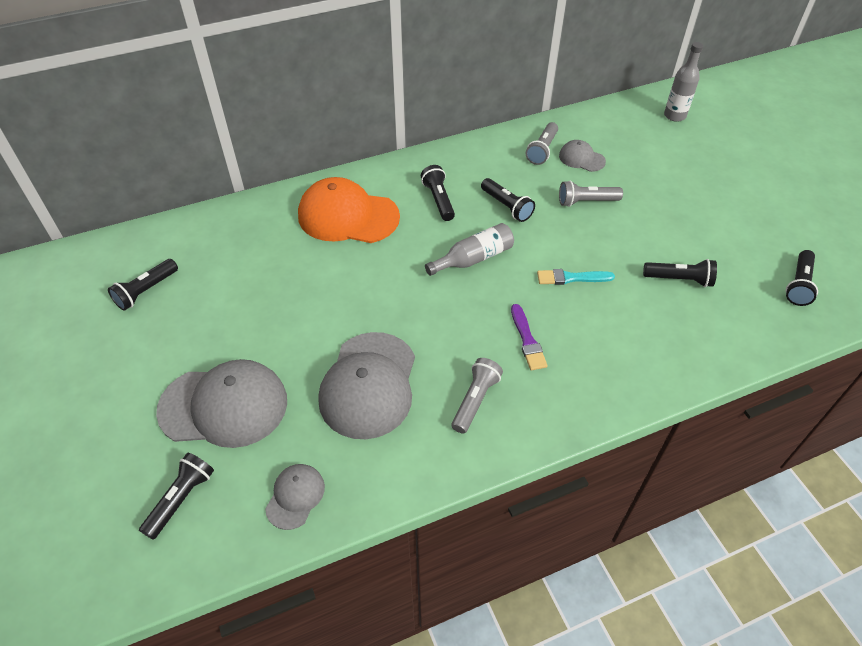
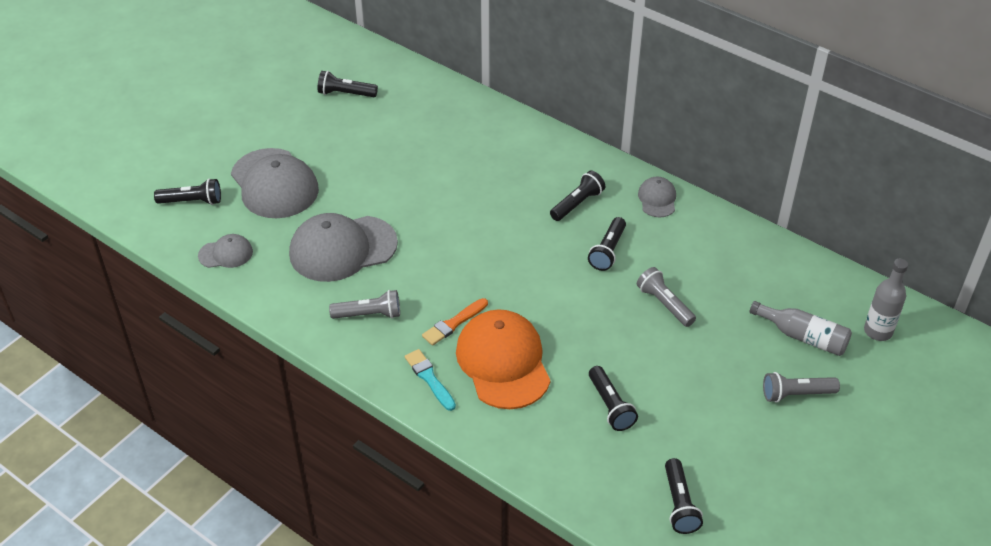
camera: 60 degrees right, 5 degrees down
(348, 216) = (509, 158): orange cap -> orange cap (503, 362)
(474, 258) = (522, 255): grey bottle -> grey bottle (803, 337)
(527, 340) = (454, 323): purple brush -> orange brush
(542, 150) = (713, 246): grey flashlight -> grey flashlight (796, 394)
(571, 278) = (550, 327): turquoise brush -> turquoise brush (429, 378)
(581, 158) = (728, 279): grey cap -> grey cap (657, 199)
(798, 285) = (679, 504): black flashlight -> black flashlight turned 90 degrees counterclockwise

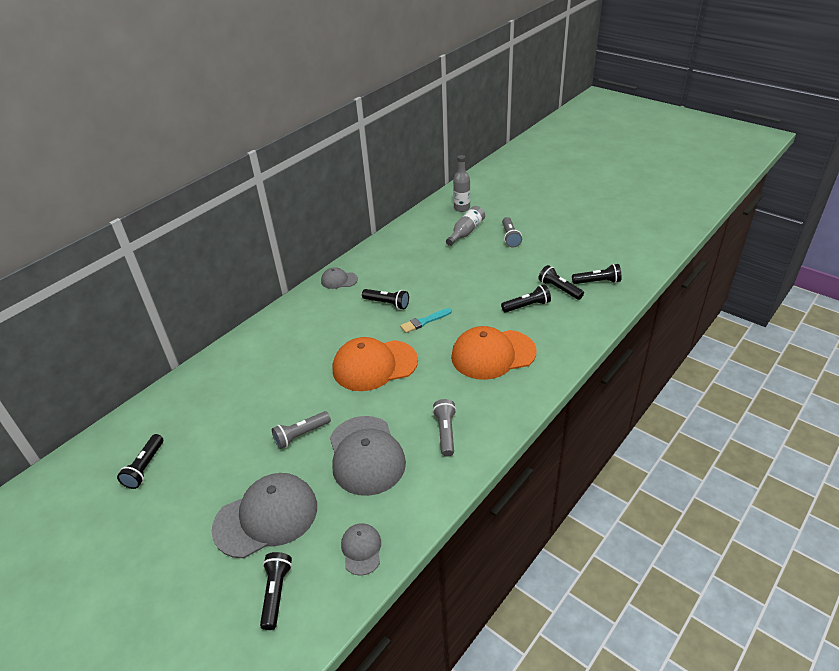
camera: 85 degrees left, 5 degrees down
(429, 378) = (511, 393): turquoise brush -> turquoise brush (424, 321)
(454, 323) = (455, 381): orange brush -> none
(484, 246) = (374, 365): none -> orange cap
(577, 204) = (336, 317): black flashlight -> black flashlight (559, 289)
(664, 304) = (439, 281): grey flashlight -> grey flashlight (301, 435)

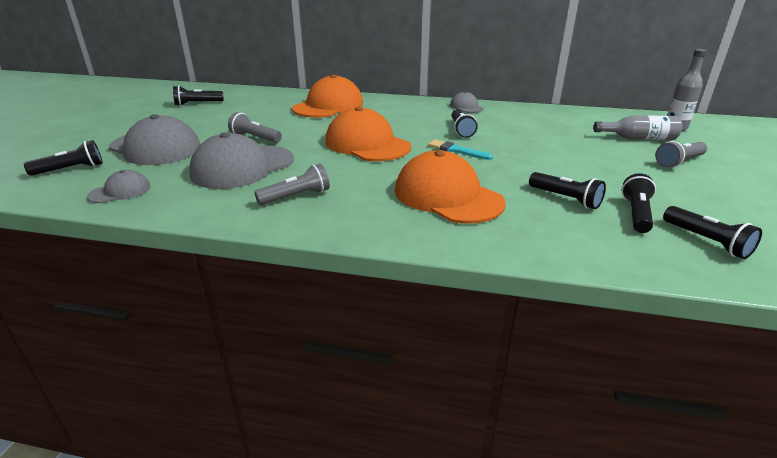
camera: 60 degrees right, 10 degrees down
(256, 363) = (328, 106): none -> orange cap

